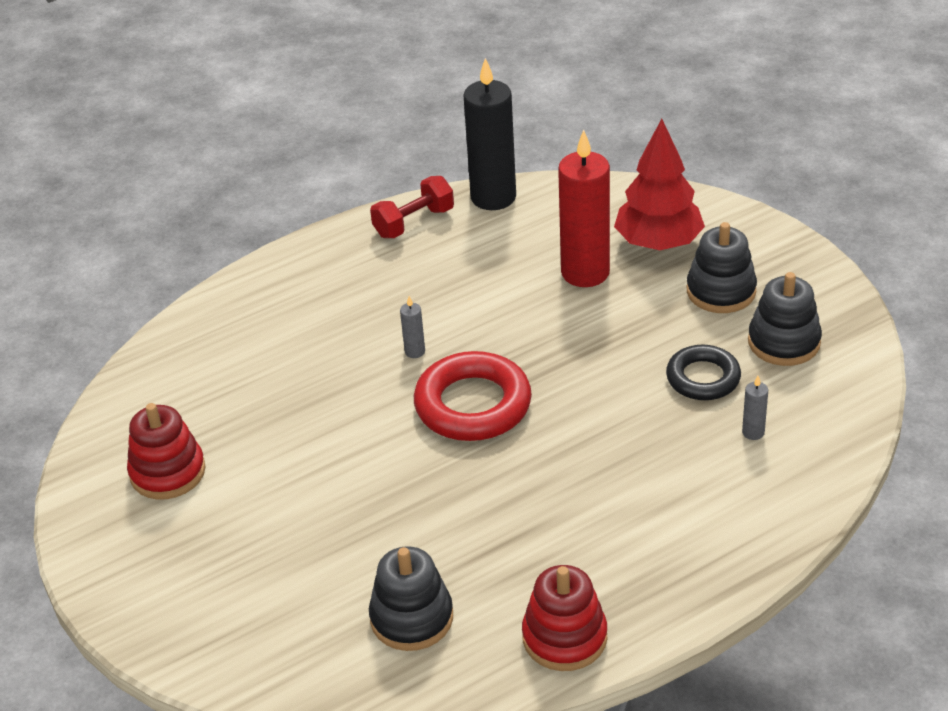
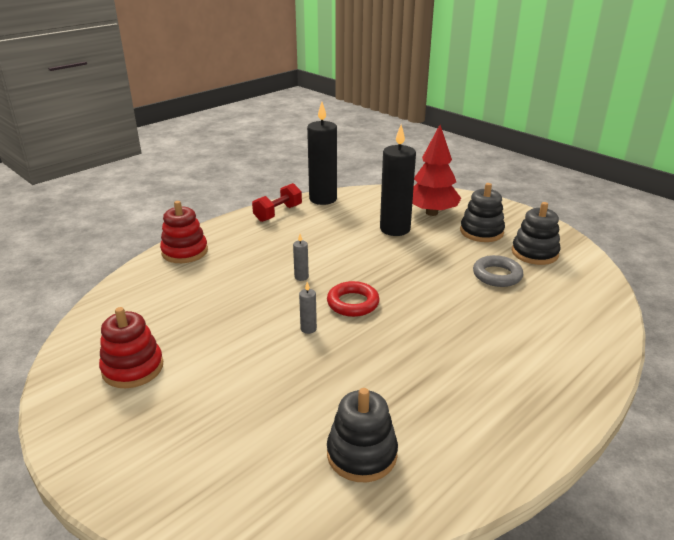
camera: 15 degrees left, 10 degrees down
(473, 405) = (353, 303): red ring -> red ring, size x0.63
(564, 637) = (491, 453): red stacking toy -> red stacking toy (185, 252)
(585, 273) = (395, 229): red candle -> black candle
(703, 378) = (497, 275): black ring -> grey ring
(753, 432) = (547, 301): grey candle -> grey candle (308, 329)

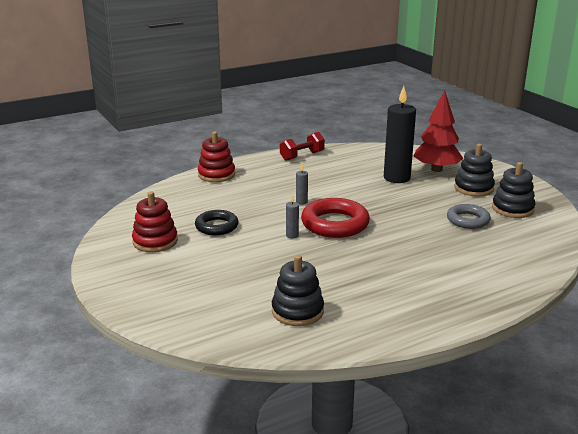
camera: 15 degrees right, 5 degrees down
(208, 330) = (216, 226): none -> black ring
(323, 199) = (345, 149): black candle -> none
(353, 303) = (335, 224): red ring -> red ring, size x1.58

